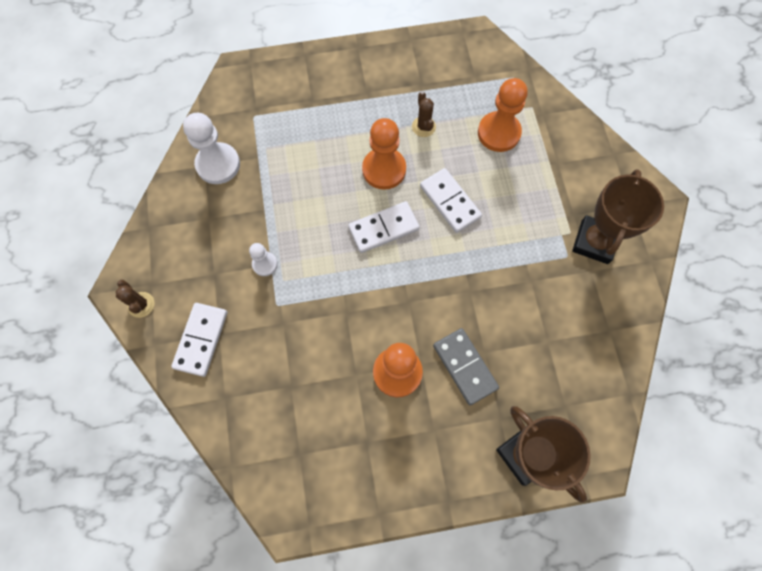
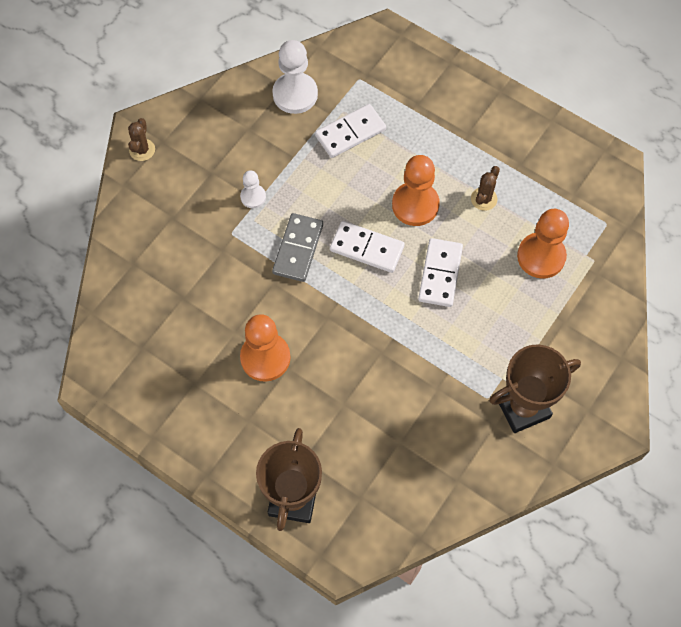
camera: 45 degrees right, 5 degrees down
(201, 340) = (157, 210): white domino -> white domino (350, 133)
(464, 367) = (317, 400): grey domino -> grey domino (298, 249)

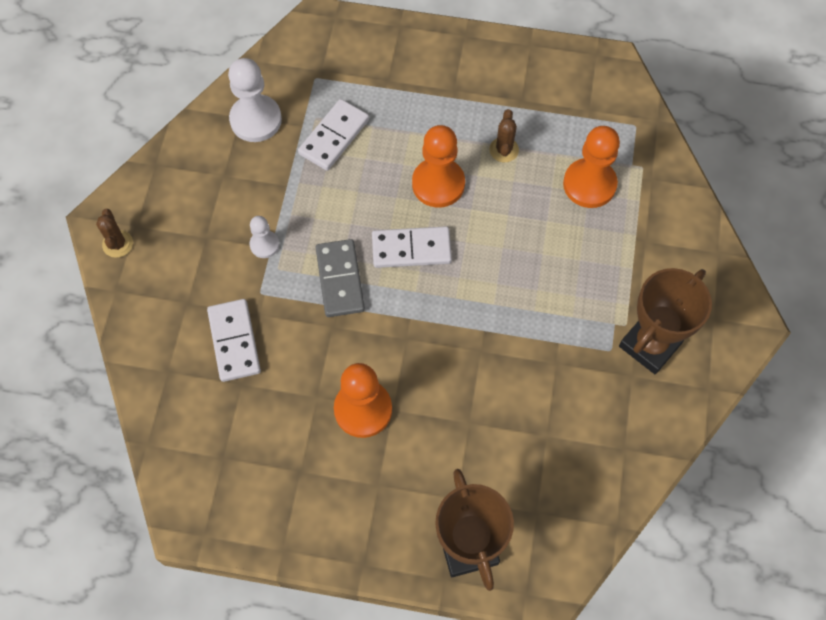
camera: 25 degrees left, 0 degrees up
(440, 274) = (499, 244): white domino -> white domino (234, 341)

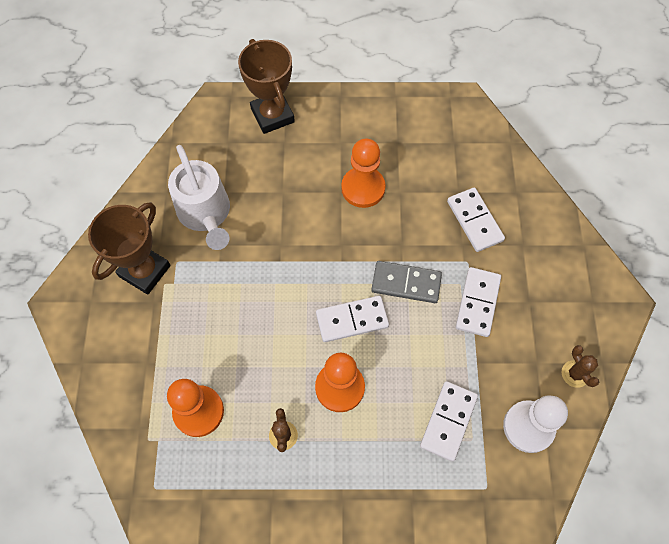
camera: 170 degrees right, 0 degrees up
(117, 244) = (600, 283): brown cactus -> brown cactus (575, 374)
(264, 245) = (478, 303): white pawn -> white domino
(340, 280) = (406, 283): grey domino -> grey domino turned 60 degrees counterclockwise
(572, 407) = (206, 214): none -> white watering can

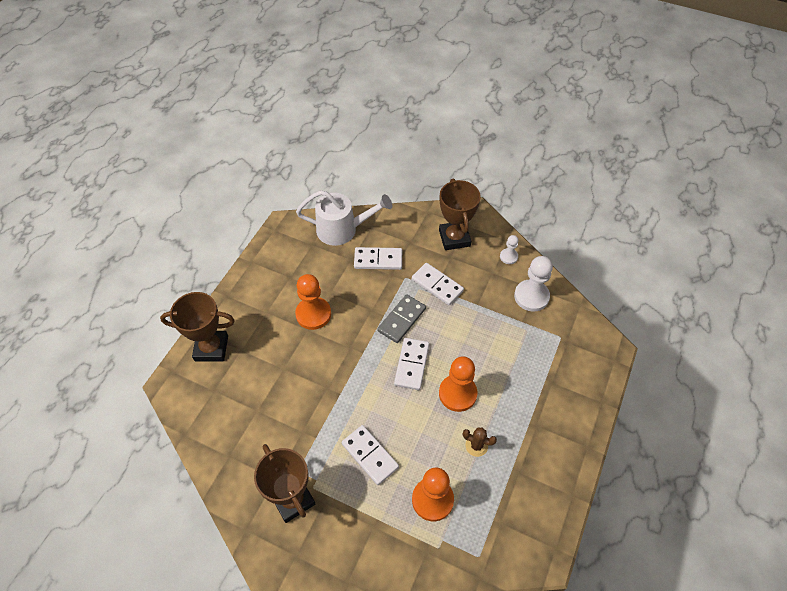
camera: 65 degrees left, 10 degrees down
(206, 214) = (269, 432): white watering can -> white watering can (343, 230)
(448, 421) = (509, 338): white domino -> white domino (370, 455)
(562, 294) = (454, 238): none -> brown trophy
(575, 374) = (508, 257): brown cactus -> white pawn

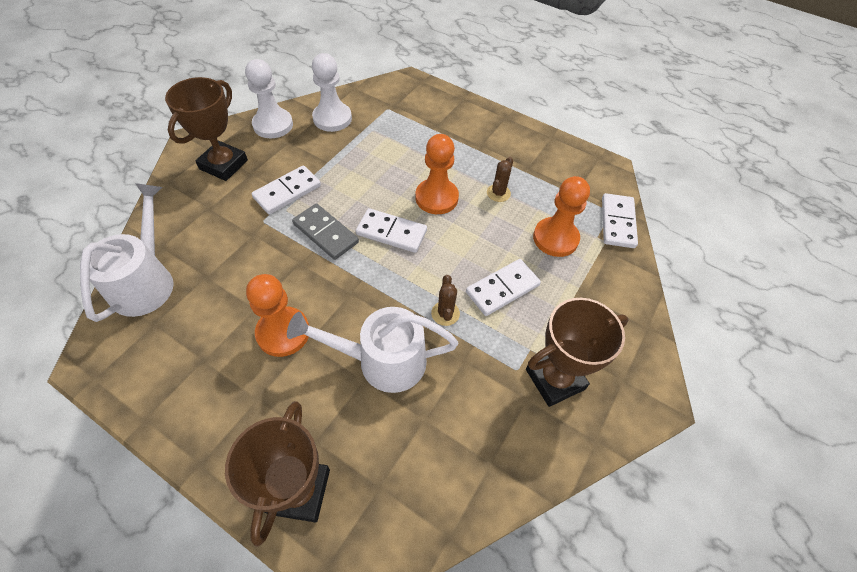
camera: 85 degrees left, 0 degrees up
(298, 377) = (382, 361): none -> white watering can
(341, 414) = (445, 313): none -> brown cactus
(378, 260) = (222, 245): white domino -> white domino (617, 222)
(454, 238) = (223, 165): brown trophy -> brown trophy turned 60 degrees counterclockwise
(508, 257) = (273, 125): white pawn -> white pawn, size x1.85

